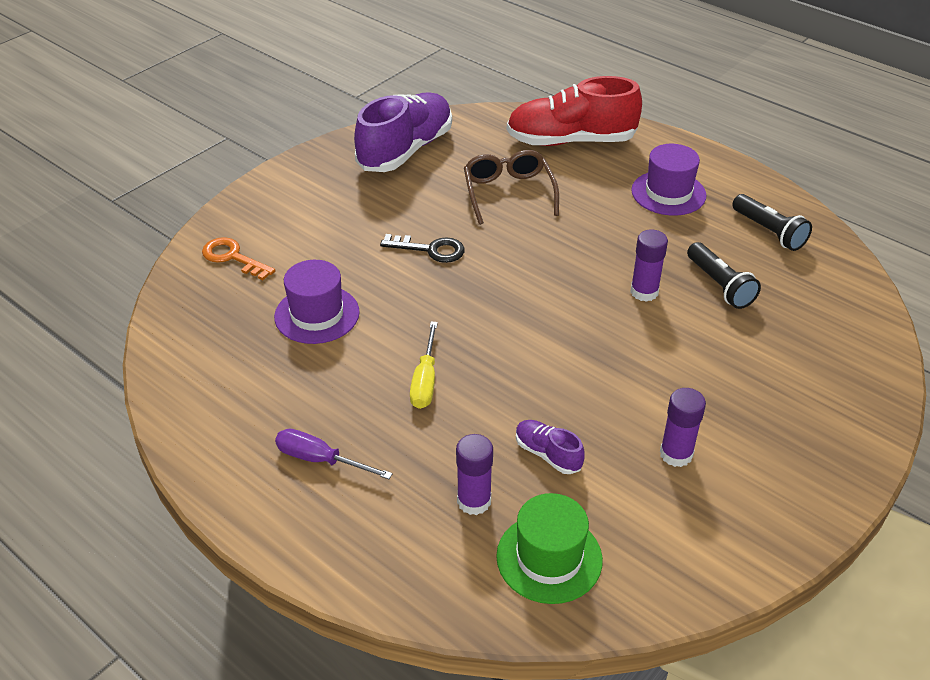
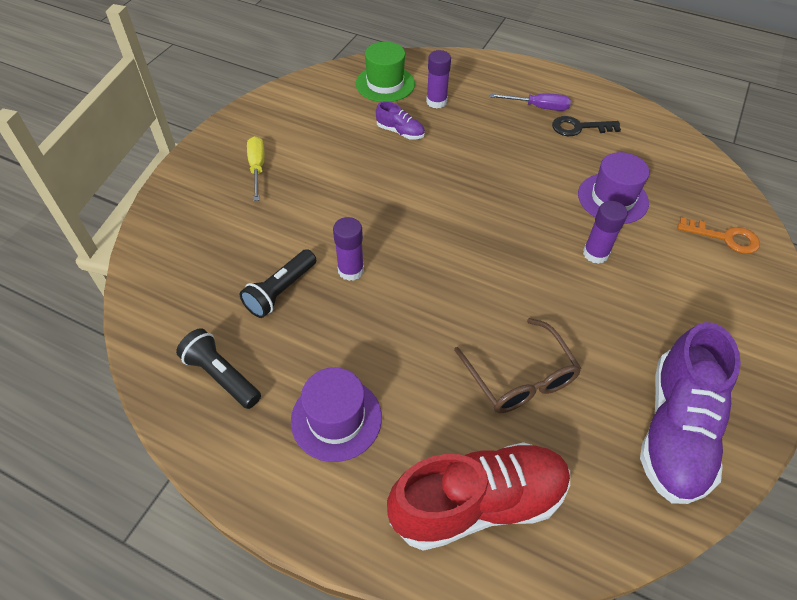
camera: 165 degrees right, 10 degrees up
(425, 380) = (501, 163): yellow screwdriver -> yellow screwdriver (257, 168)
(430, 249) = (561, 280): black key -> black key (579, 127)
(676, 454) = (316, 145): purple glue stick -> purple glue stick (595, 254)
(719, 285) = (280, 291): black flashlight -> black flashlight turned 105 degrees counterclockwise

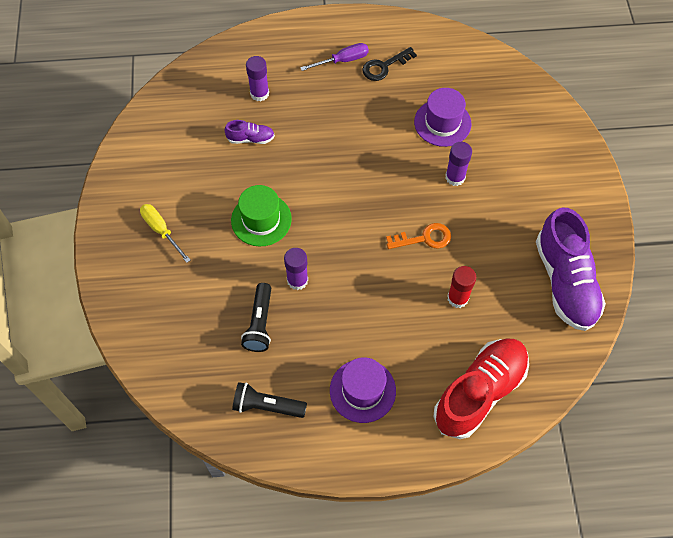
camera: 30 degrees left, 10 degrees up
(385, 84) = (205, 95): green hat -> green hat (261, 219)
(520, 377) = (457, 298): brown glasses -> red glue stick
(725, 237) = (531, 119): orange key -> orange key (424, 238)

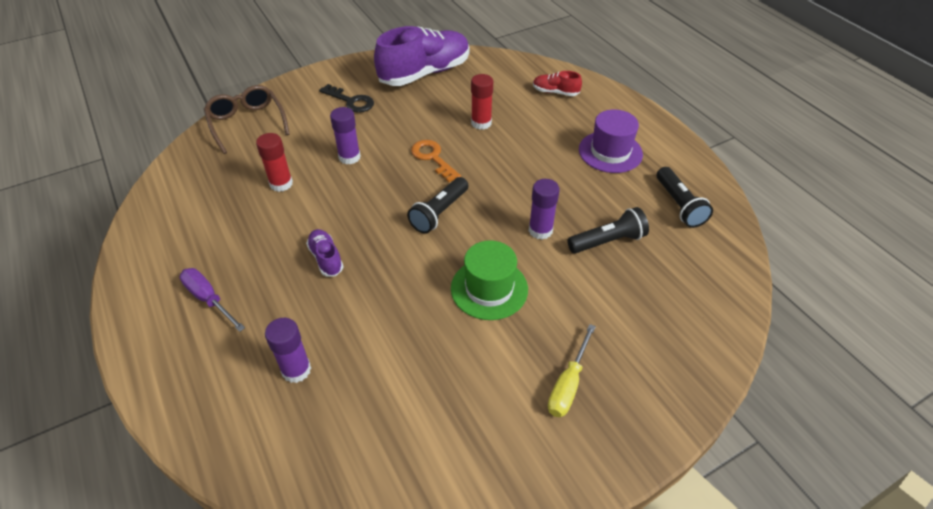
camera: 115 degrees left, 15 degrees down
(250, 138) = (378, 348): purple shoe -> purple shoe (326, 258)
(354, 217) = (439, 213): none -> black flashlight
(384, 66) = (209, 255): black key -> black key (351, 101)
(442, 123) = (281, 184): purple hat -> red glue stick
(479, 392) = (555, 92): red shoe -> red shoe, size x0.45
(538, 116) = (247, 123): none -> brown glasses

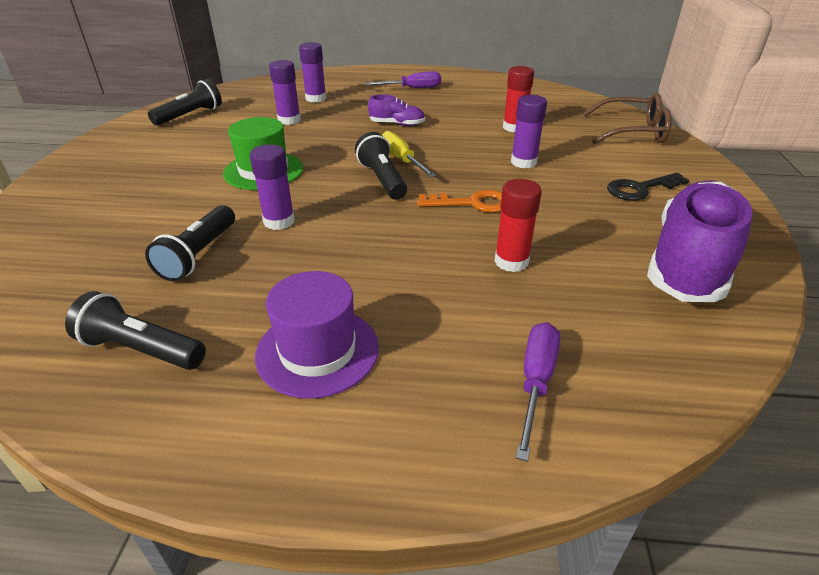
camera: 125 degrees right, 10 degrees down
(376, 348) = (289, 120): none -> purple glue stick
(425, 73) = (689, 262): purple shoe -> purple shoe turned 150 degrees counterclockwise
(434, 459) = (190, 115): none -> black flashlight
(555, 92) = (535, 382): red shoe -> purple screwdriver
(568, 384) = (137, 168): yellow screwdriver -> yellow screwdriver (401, 160)

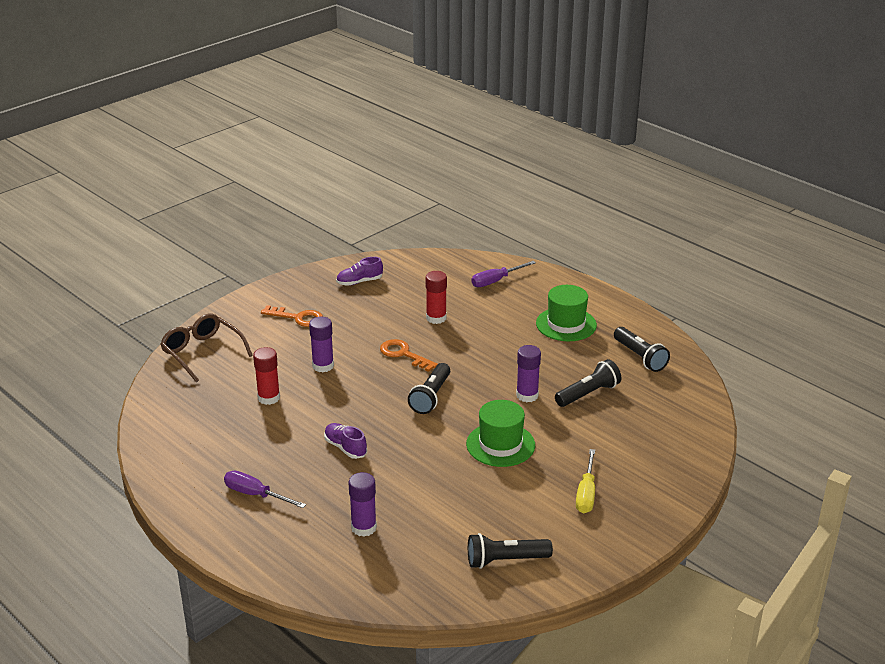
camera: 140 degrees left, 5 degrees down
(289, 120) = (424, 502): purple glue stick -> none
(317, 351) = (566, 324): purple hat -> green hat
(401, 160) = (396, 407): yellow screwdriver -> yellow screwdriver (586, 493)
(640, 189) = (298, 318): black key -> orange key
(689, 262) = (359, 282): purple shoe -> purple shoe, size x0.45

